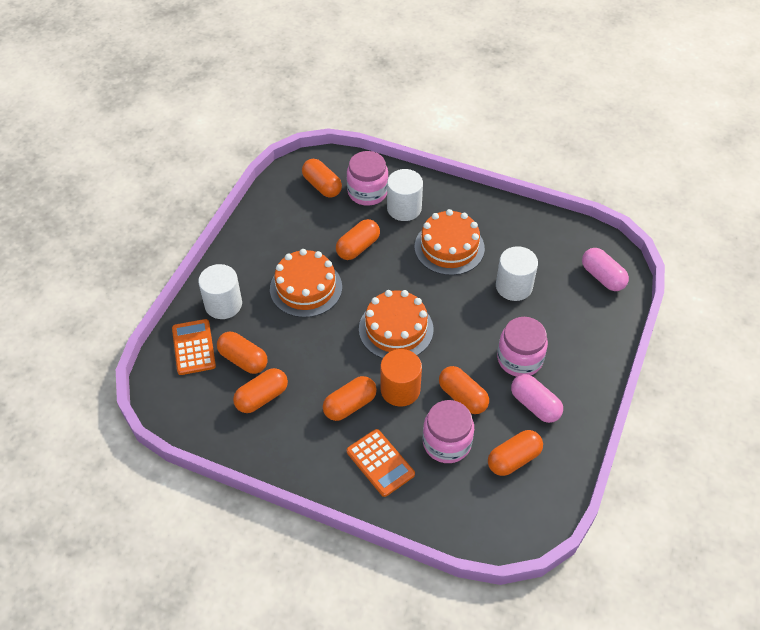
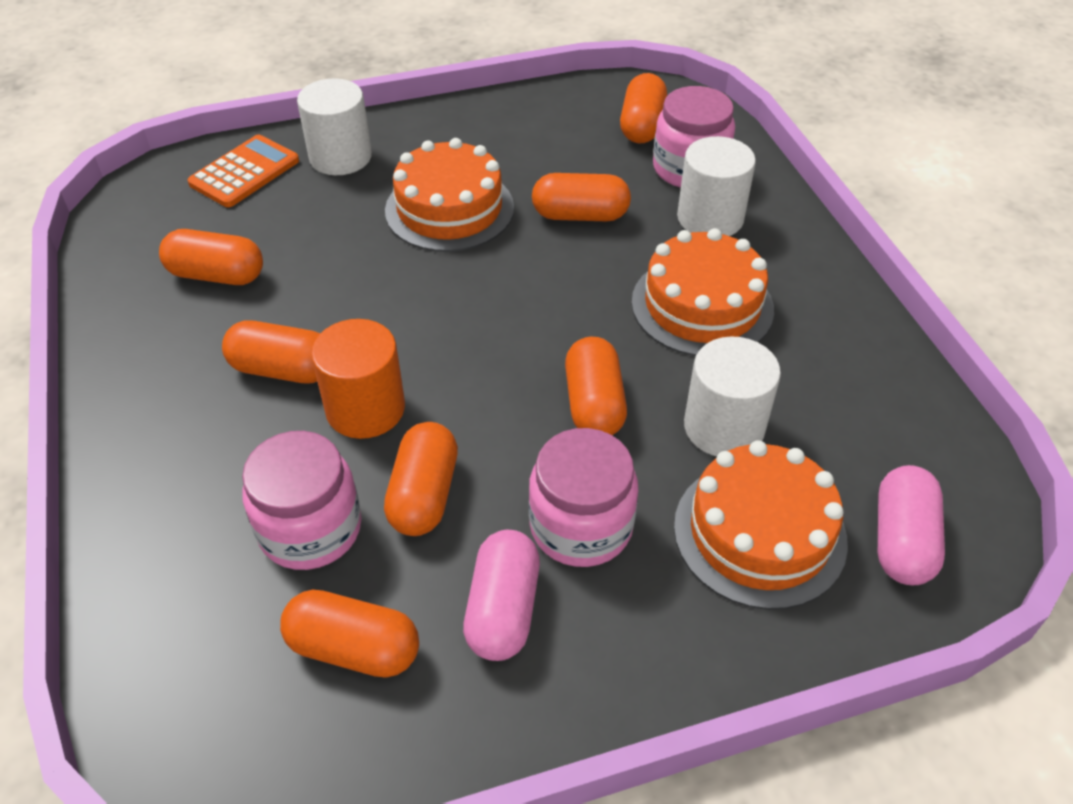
camera: 50 degrees right, 5 degrees down
(243, 360) = (266, 223): orange capsule -> orange capsule (594, 404)
(380, 463) = (201, 467): orange calculator -> none
(396, 329) = (476, 337): orange cake -> orange cake (759, 533)

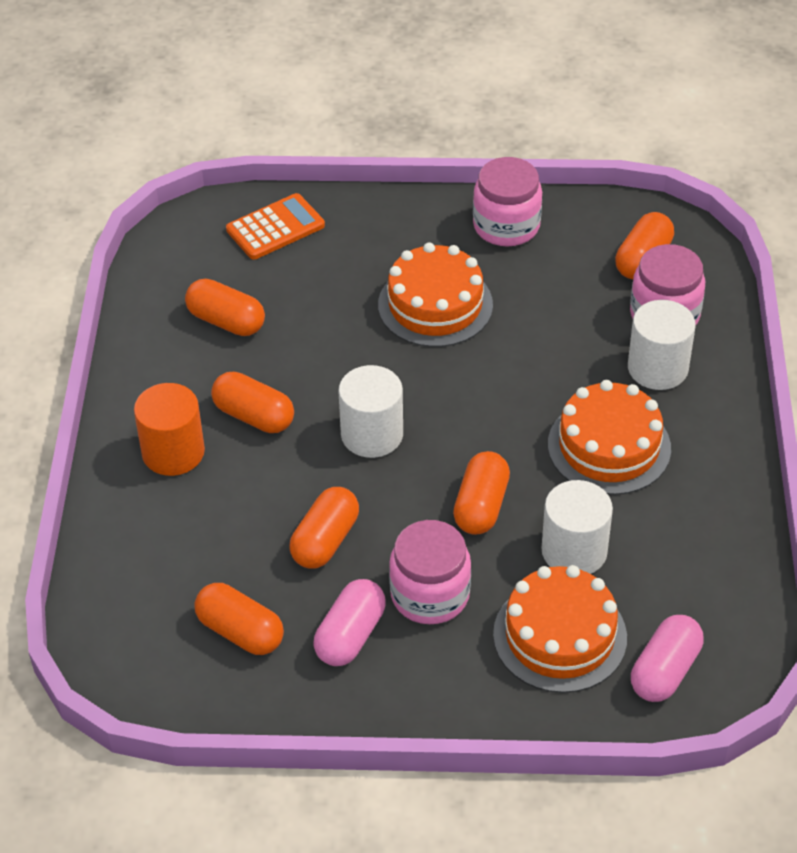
camera: 20 degrees right, 0 degrees up
(310, 529) = (236, 543): pink jar -> pink jar (506, 226)
(340, 157) = (361, 231): white cylinder -> white cylinder (372, 434)
(365, 409) = (305, 464): orange cylinder -> orange cylinder (173, 452)
(580, 215) = (545, 338): orange capsule -> none

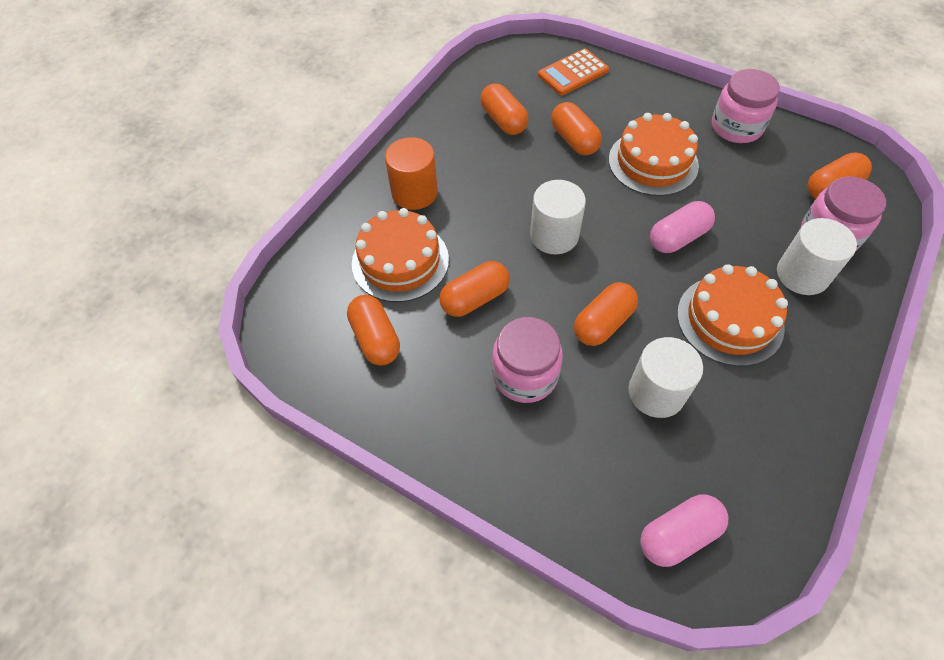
camera: 30 degrees right, 10 degrees up
(254, 416) = (481, 190): orange capsule -> orange capsule (574, 140)
(275, 228) = (573, 73): orange calculator -> orange calculator turned 150 degrees clockwise
(350, 635) = (448, 379): pink capsule -> pink capsule (678, 237)
(560, 636) = (606, 458): orange cake -> orange cake (400, 261)

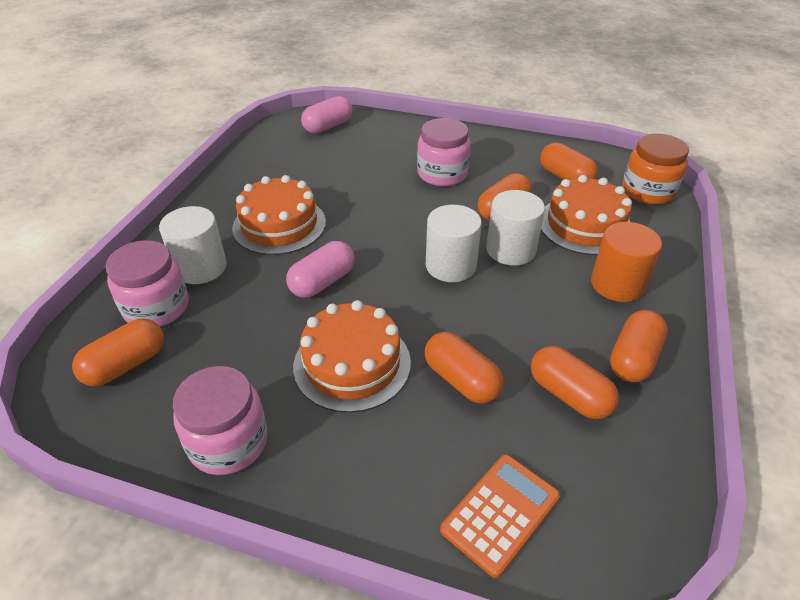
camera: 165 degrees right, 15 degrees down
(298, 297) = (648, 191): none -> orange jar
(603, 323) = (389, 209): orange capsule -> orange capsule (633, 358)
(656, 392) = (342, 178): white cylinder -> white cylinder (510, 250)

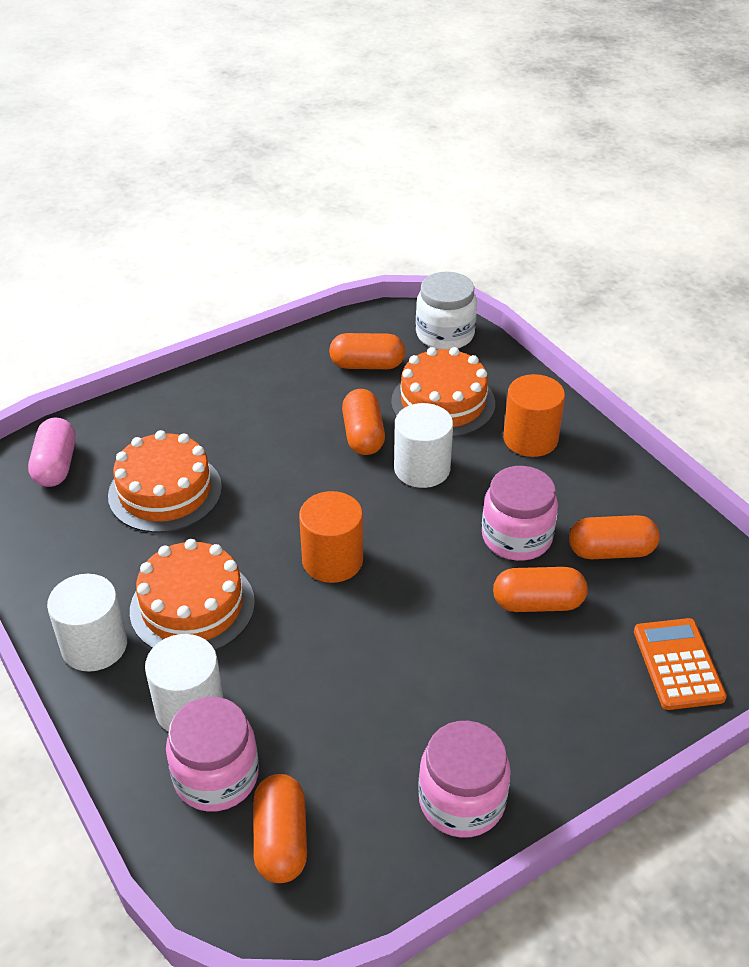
camera: 50 degrees left, 0 degrees up
(322, 282) = (322, 622): pink capsule -> none
(352, 364) = (451, 663): orange cake -> orange cake (165, 491)
(379, 257) = (332, 560): none -> orange cylinder
(442, 174) = (259, 437): pink jar -> pink jar (516, 537)
(450, 266) = (399, 520): white cylinder -> white cylinder (94, 645)
(633, 358) = (611, 490): orange capsule -> none
(648, 191) = (445, 334): orange jar -> white jar

